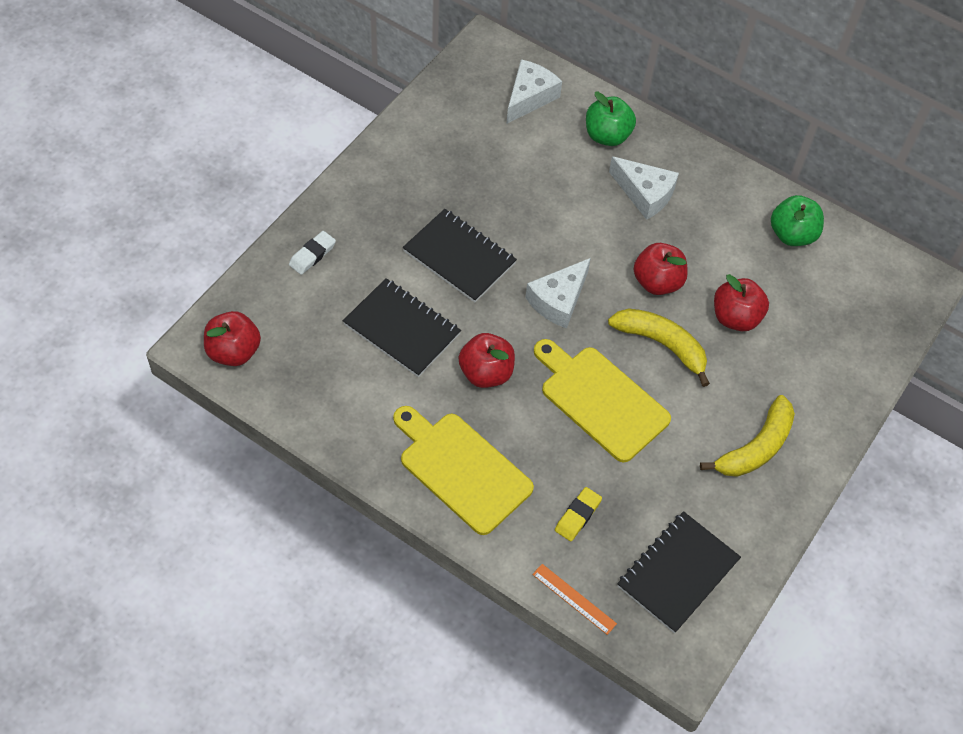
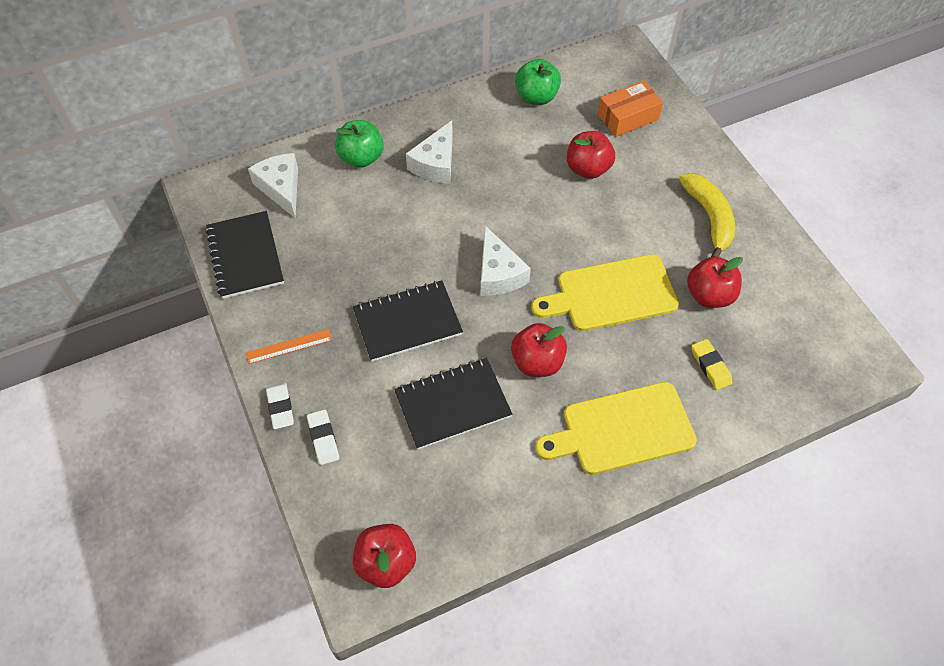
camera: 55 degrees left, 0 degrees up
(321, 212) = (280, 407): none -> white eraser
(574, 599) = (785, 408): orange ruler -> orange ruler (289, 346)
(645, 194) = (436, 163): white cheese -> white cheese turned 135 degrees clockwise
(657, 282) = (524, 199): red apple -> red apple (709, 295)
(662, 344) = (584, 227): yellow banana -> none
(678, 573) = (794, 325): black notebook -> black notebook (245, 256)
(831, 323) = (628, 117): none -> orange box

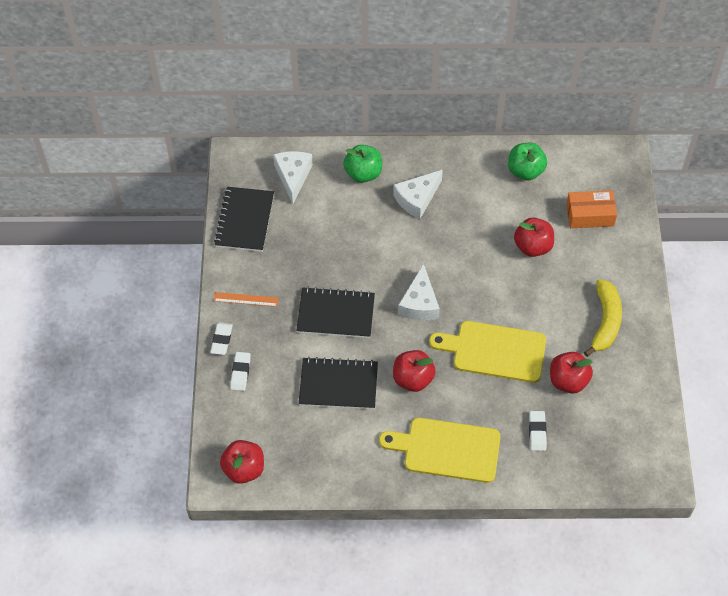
camera: 25 degrees right, 0 degrees up
(710, 366) = (537, 432): yellow eraser -> white eraser

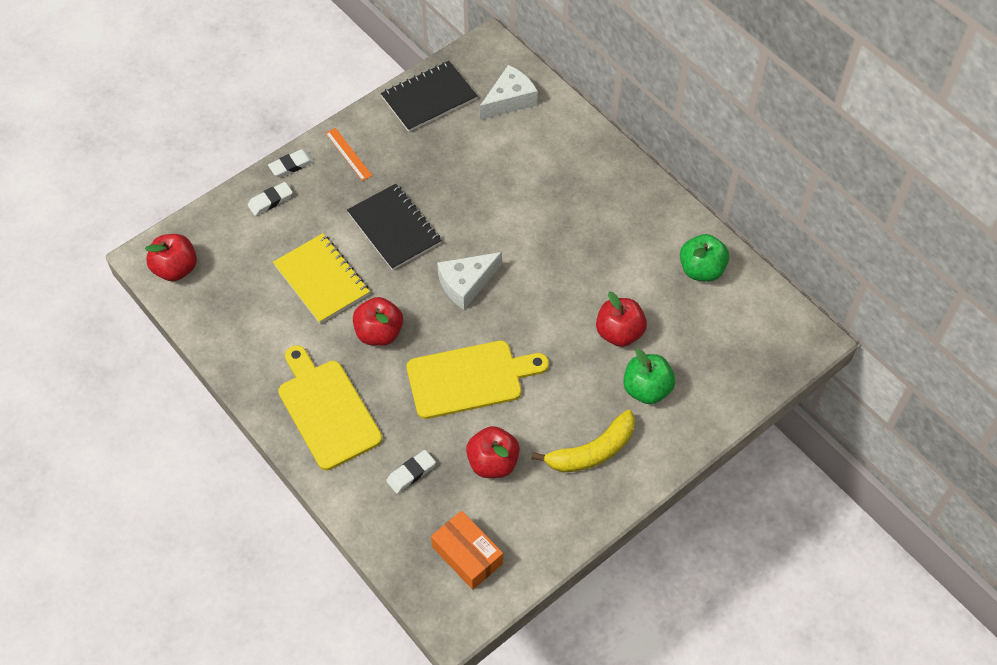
camera: 50 degrees right, 0 degrees up
(338, 385) = (321, 280): black notebook -> yellow notebook
(363, 173) = (566, 147): green apple -> green apple (646, 389)
(417, 199) = (580, 206): white cheese -> none
(494, 351) = (469, 379): yellow cutting board -> yellow cutting board turned 105 degrees clockwise
(590, 215) = (705, 357): orange box -> orange box (467, 555)

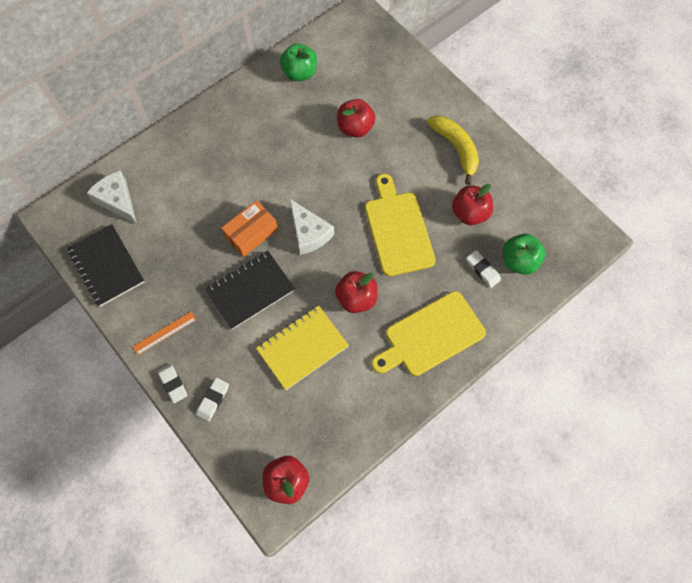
camera: 90 degrees left, 10 degrees up
(270, 201) = (213, 400): white eraser -> white eraser turned 60 degrees clockwise
(467, 555) = (545, 230): orange box -> orange box (251, 233)
(646, 389) = (403, 112): green apple -> green apple (519, 261)

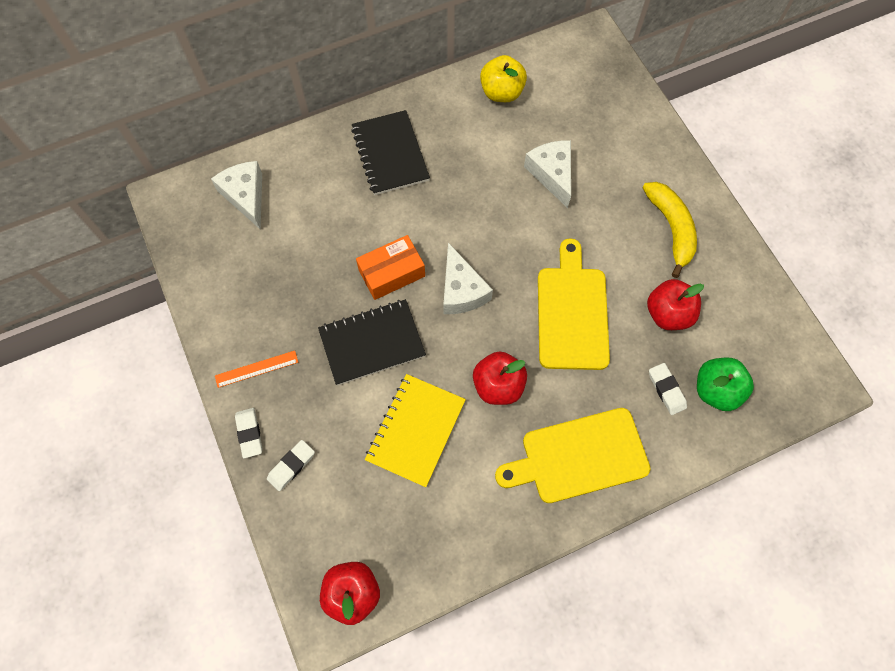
camera: 15 degrees right, 0 degrees up
(106, 266) = (212, 271): black notebook -> black notebook (390, 154)
(299, 73) = (501, 92): green apple -> yellow apple
(302, 348) = (416, 430): yellow notebook -> yellow notebook turned 45 degrees counterclockwise
(355, 128) = (552, 174): red apple -> white cheese

